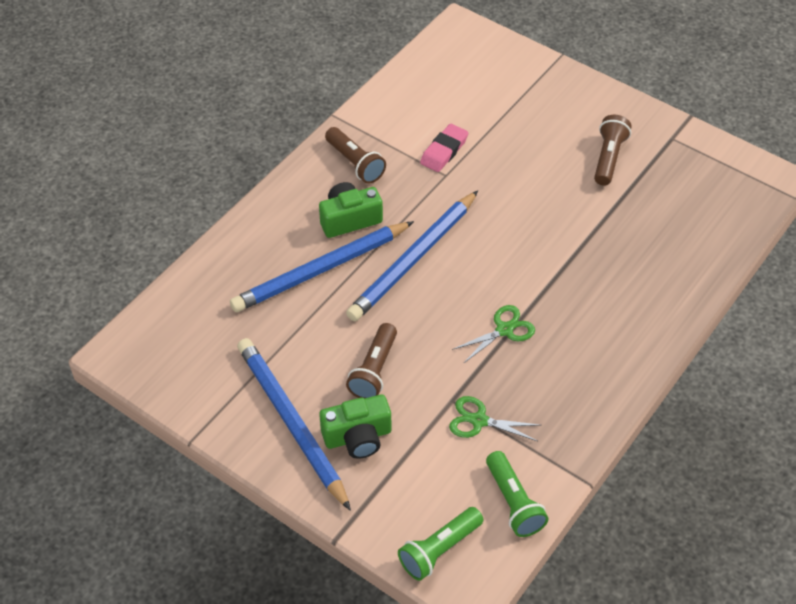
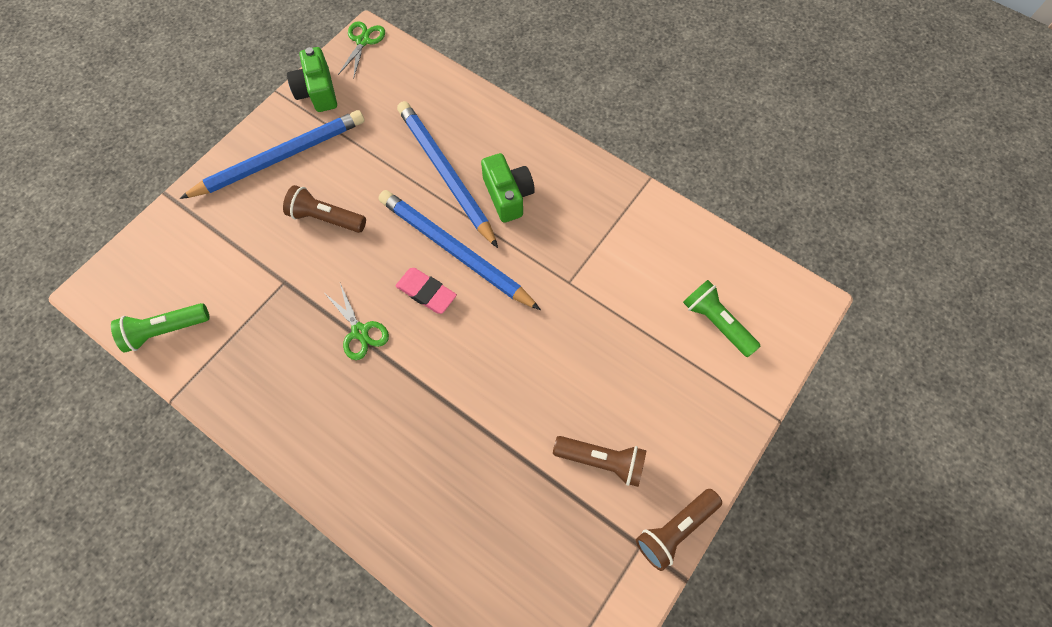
camera: 90 degrees right, 15 degrees up
(355, 163) = (582, 199): brown flashlight -> brown flashlight (674, 529)
(358, 437) = (258, 206): green camera -> green camera (317, 91)
(439, 550) = (134, 268): green flashlight -> green flashlight (716, 322)
(444, 151) = (604, 281): pink eraser -> pink eraser (426, 292)
(479, 420) = (258, 304): green scissors -> green scissors (363, 41)

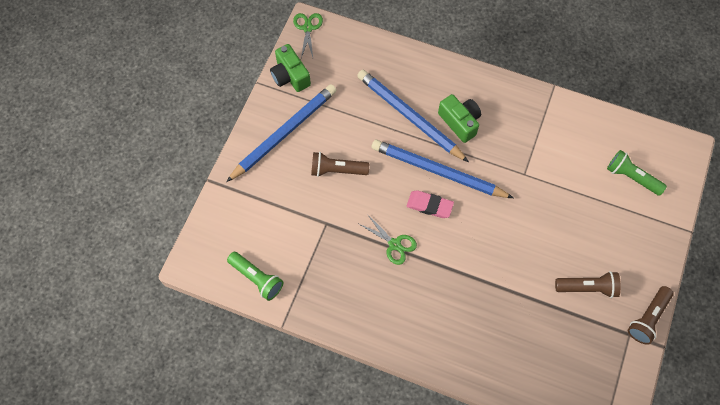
camera: 15 degrees left, 0 degrees up
(165, 330) = (257, 278): green flashlight -> green flashlight turned 105 degrees counterclockwise

